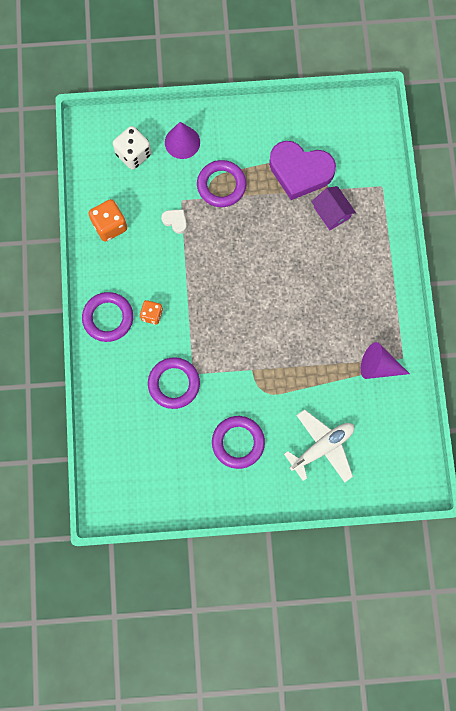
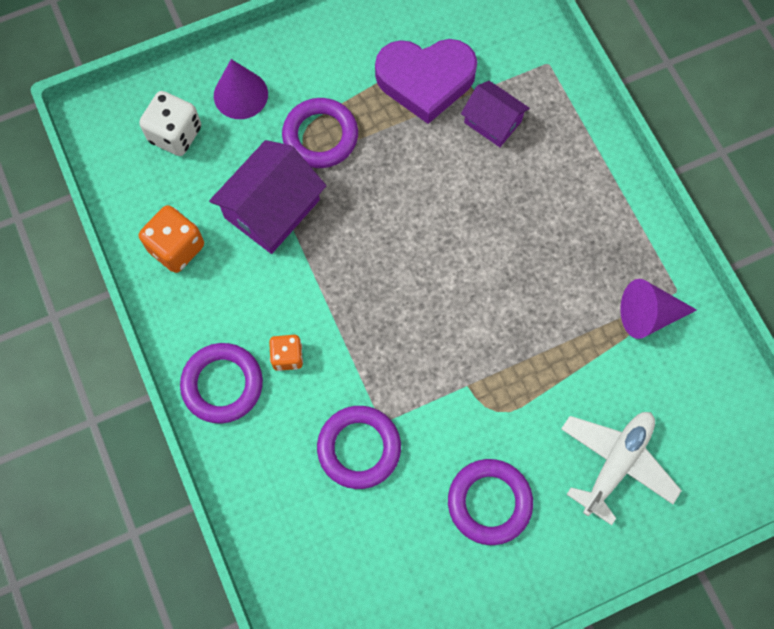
camera: 20 degrees left, 5 degrees down
(175, 221) = (272, 209): white heart -> purple house

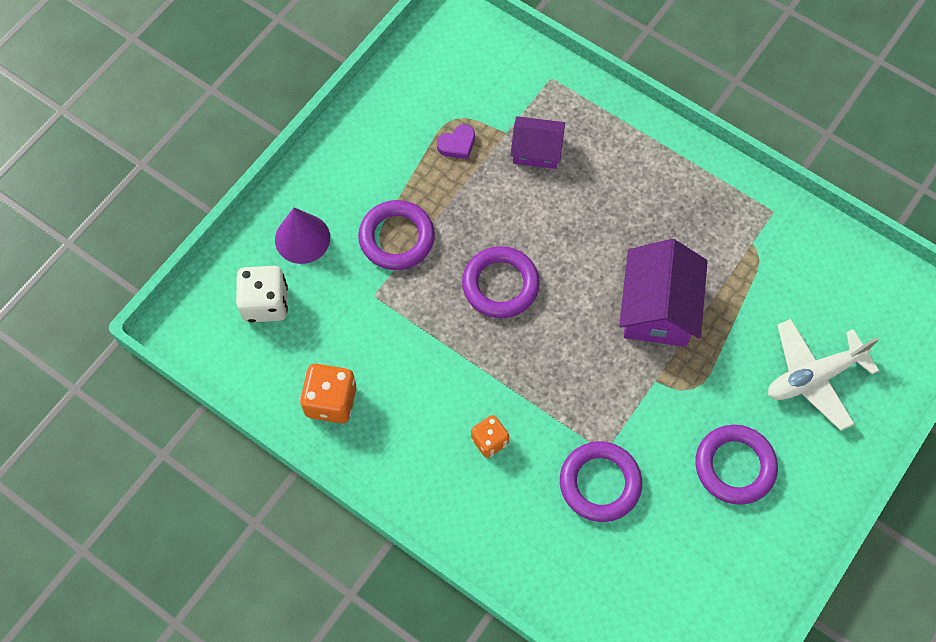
camera: 30 degrees left, 5 degrees down
(222, 384) = (448, 496): purple ring -> purple ring (500, 285)
(272, 209) = (394, 322): purple house -> purple house (658, 308)
(425, 80) = (457, 144): purple heart -> purple heart, size x0.41
(616, 463) = (814, 377): white plane -> white plane turned 120 degrees counterclockwise
(648, 315) = (763, 243): purple cone -> none

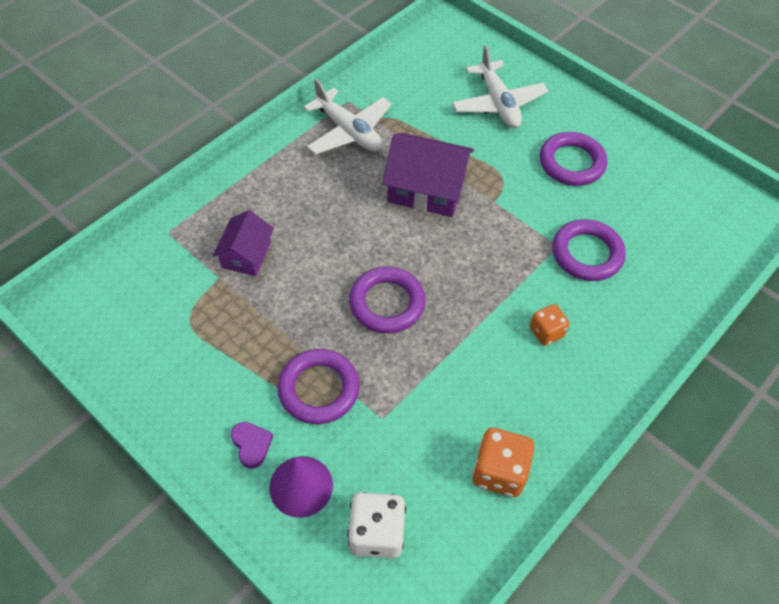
camera: 85 degrees left, 10 degrees down
(457, 144) = (221, 321): purple heart -> purple heart (251, 445)
(725, 218) = (348, 131): none -> white plane

